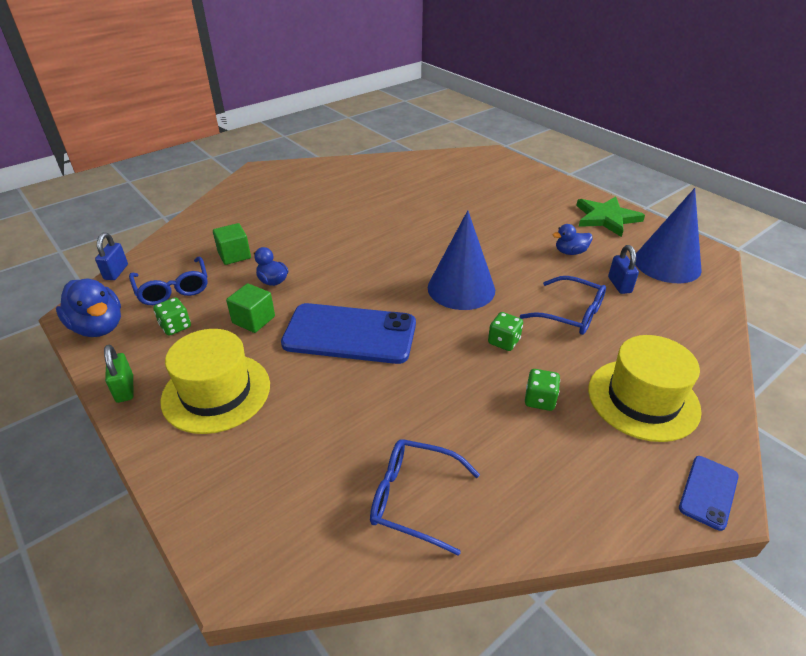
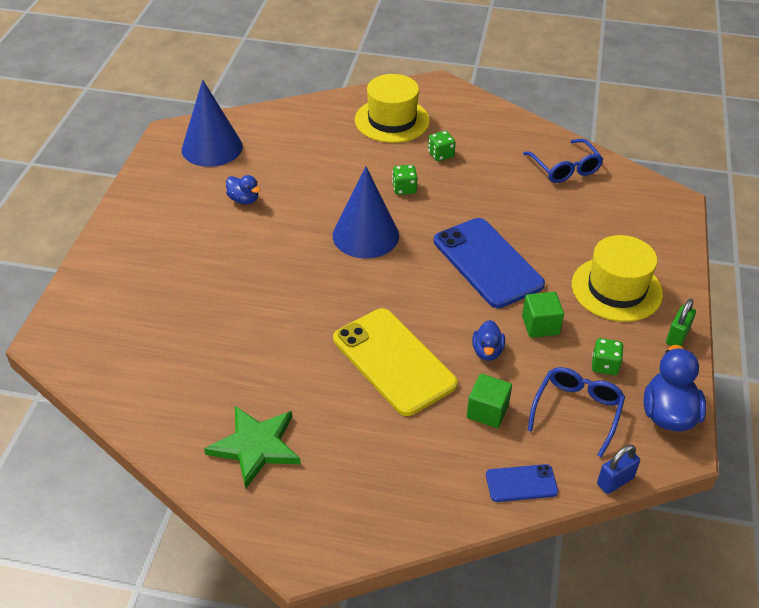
camera: 130 degrees left, 5 degrees up
(323, 242) = (394, 361): none -> yellow phone
(571, 314) = (336, 171): blue glasses -> none
(606, 218) = (155, 199): green star -> green star (256, 446)
(619, 285) = (270, 161): blue padlock -> none
(708, 492) = (437, 87): blue phone -> blue phone (521, 483)

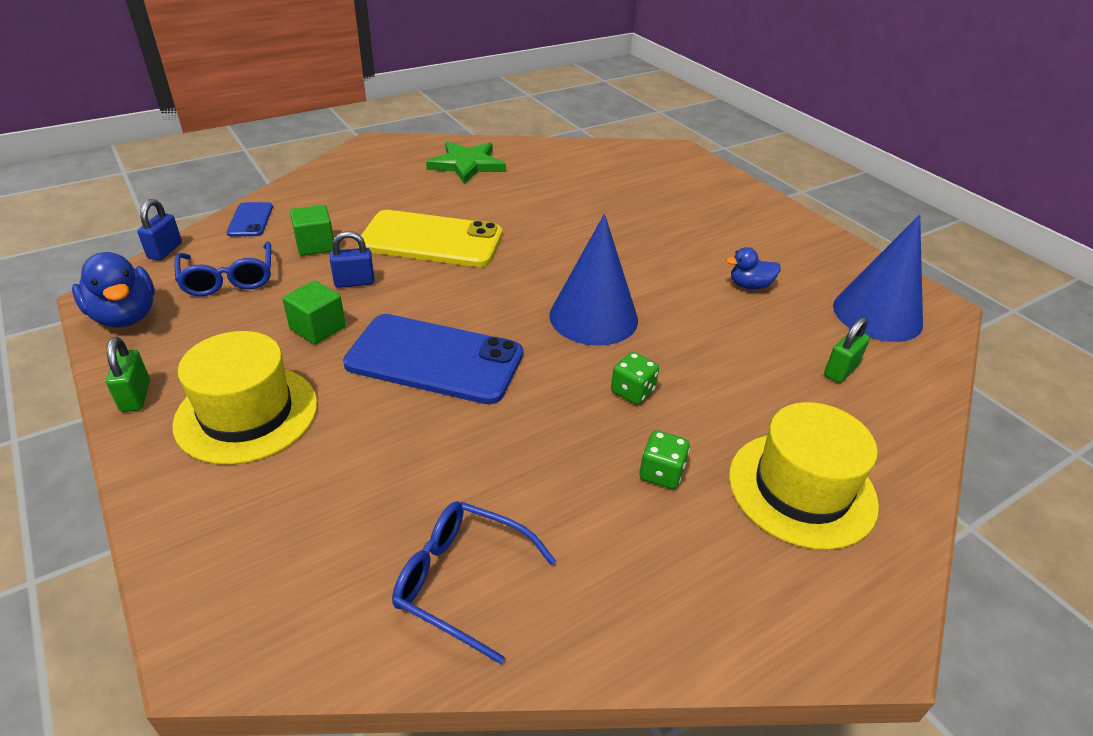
camera: 135 degrees right, 5 degrees down
(288, 140) = (840, 370): none -> green padlock
(487, 351) = (354, 282): blue duck -> blue padlock
(521, 483) = (250, 220): blue phone -> blue phone turned 45 degrees counterclockwise
(604, 365) = (219, 325): green dice -> none

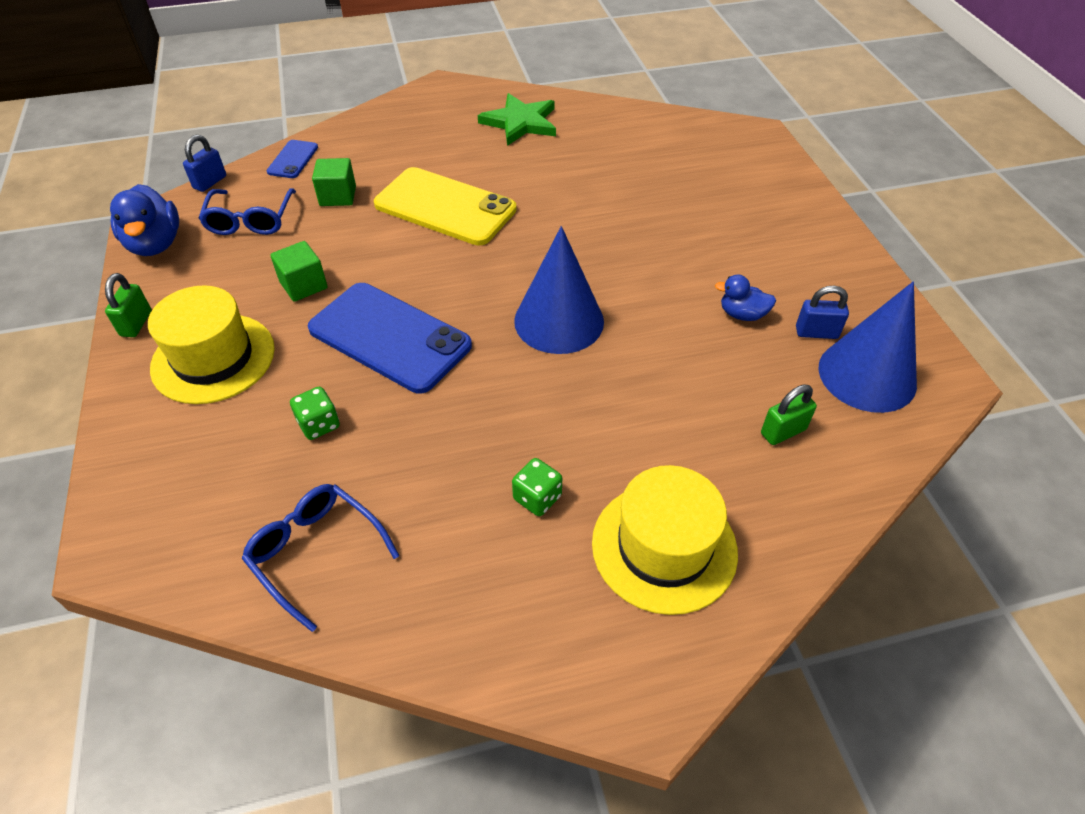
camera: 20 degrees right, 10 degrees up
(354, 282) = (355, 242): blue padlock -> blue padlock (816, 332)
(632, 391) = (554, 408): green dice -> green dice (319, 424)

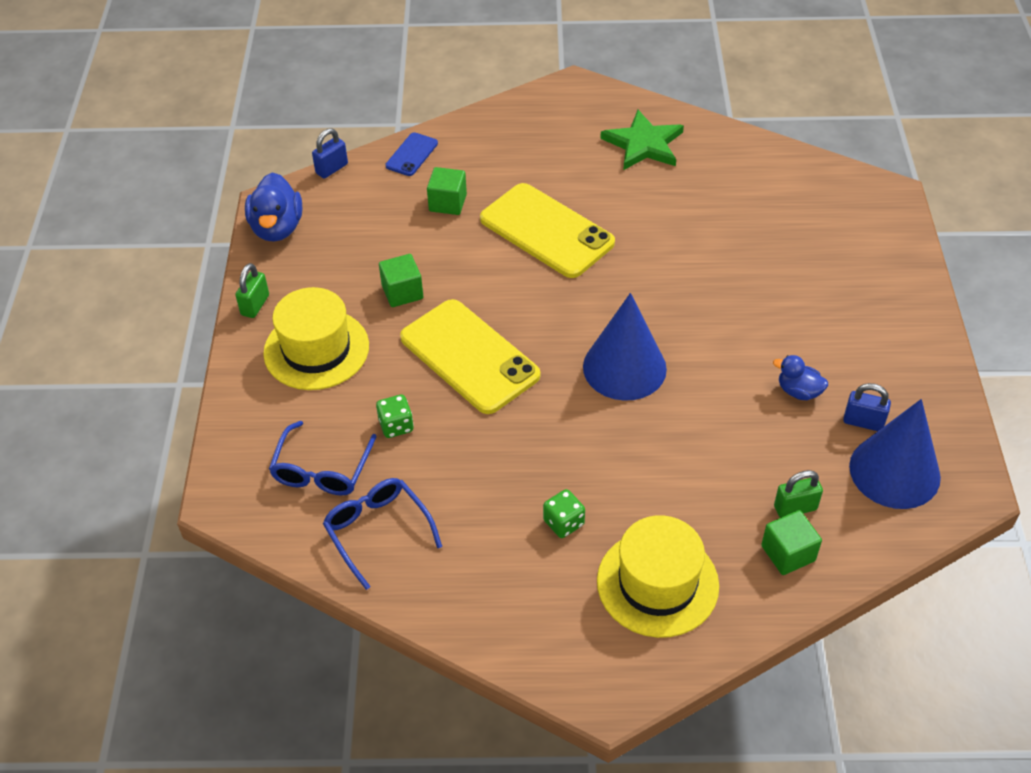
camera: 15 degrees right, 0 degrees up
(250, 220) = (364, 217): blue glasses -> blue glasses (322, 470)
(389, 337) = (469, 356): blue phone -> yellow phone
(794, 482) = (788, 553): none -> green cube

